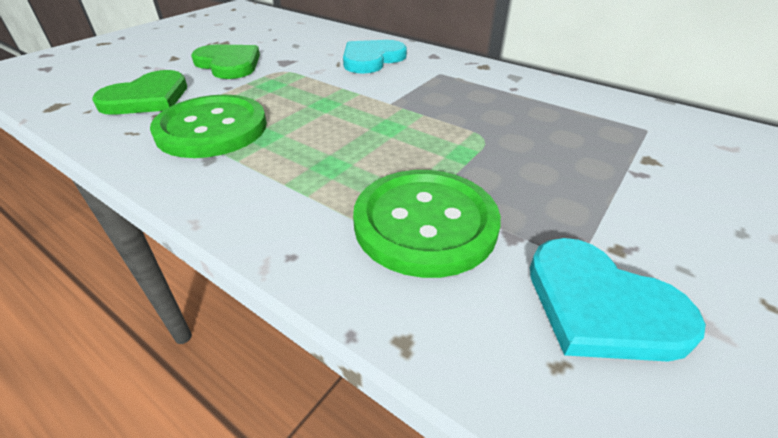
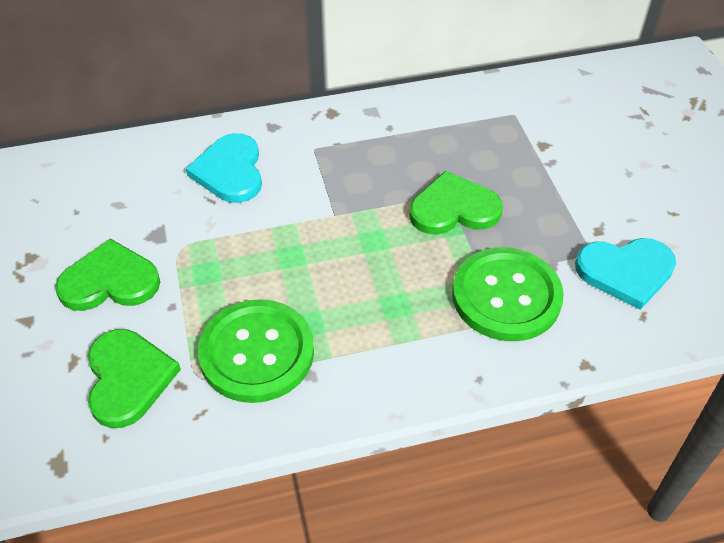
camera: 50 degrees left, 10 degrees up
(484, 147) = (453, 208): none -> green heart

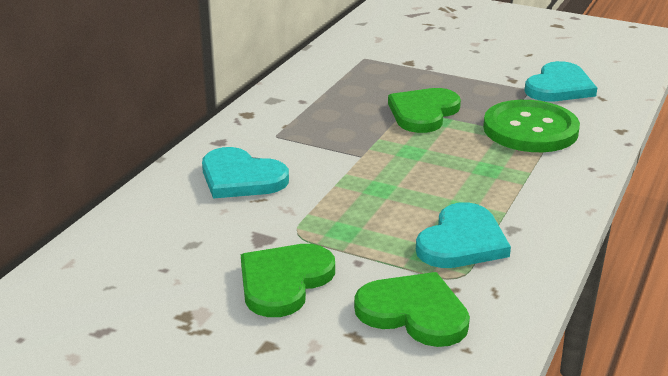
camera: 50 degrees left, 20 degrees down
(257, 352) = (462, 241): green button -> turquoise heart

